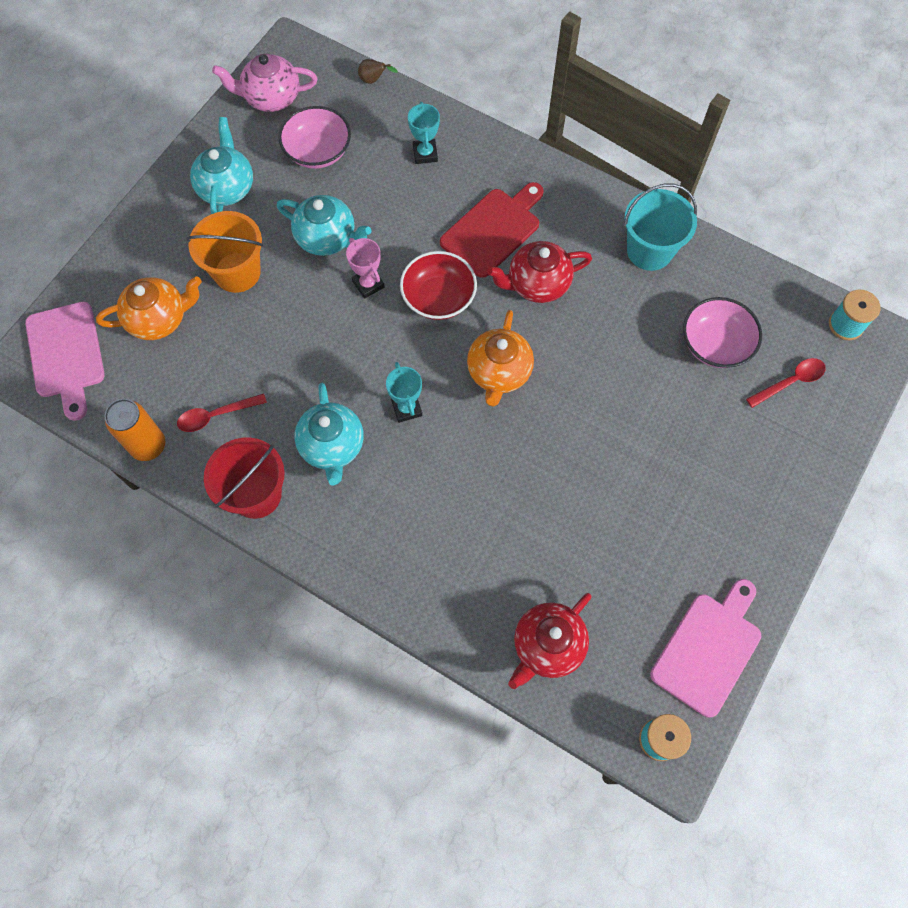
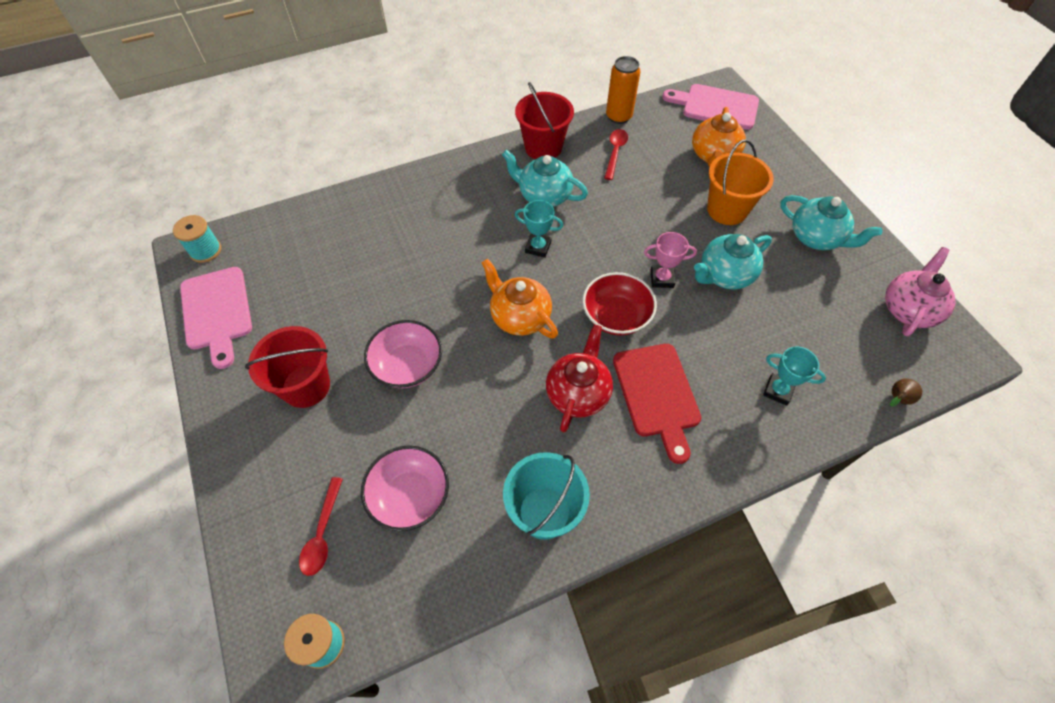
camera: 125 degrees right, 10 degrees down
(318, 151) = (824, 313): pink bowl -> pink bowl (407, 366)
(547, 645) = (314, 230): red teapot -> none
(704, 495) = (306, 386): none -> red bucket

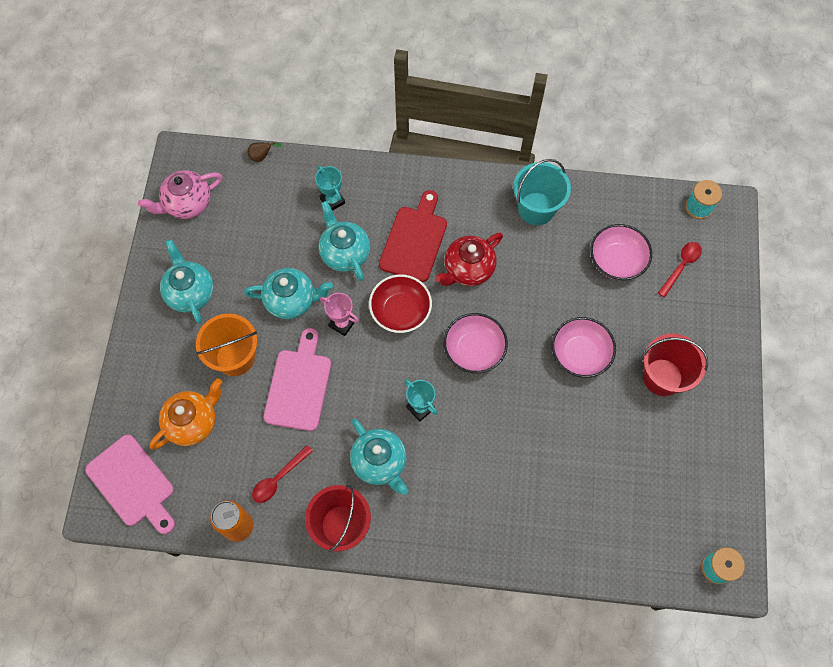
camera: 150 degrees left, 10 degrees up
(216, 312) = (718, 487): pink cutting board -> pink cutting board (299, 385)
(519, 317) = (474, 350): orange teapot -> pink bowl
(716, 343) = (345, 253): none -> turquoise teapot

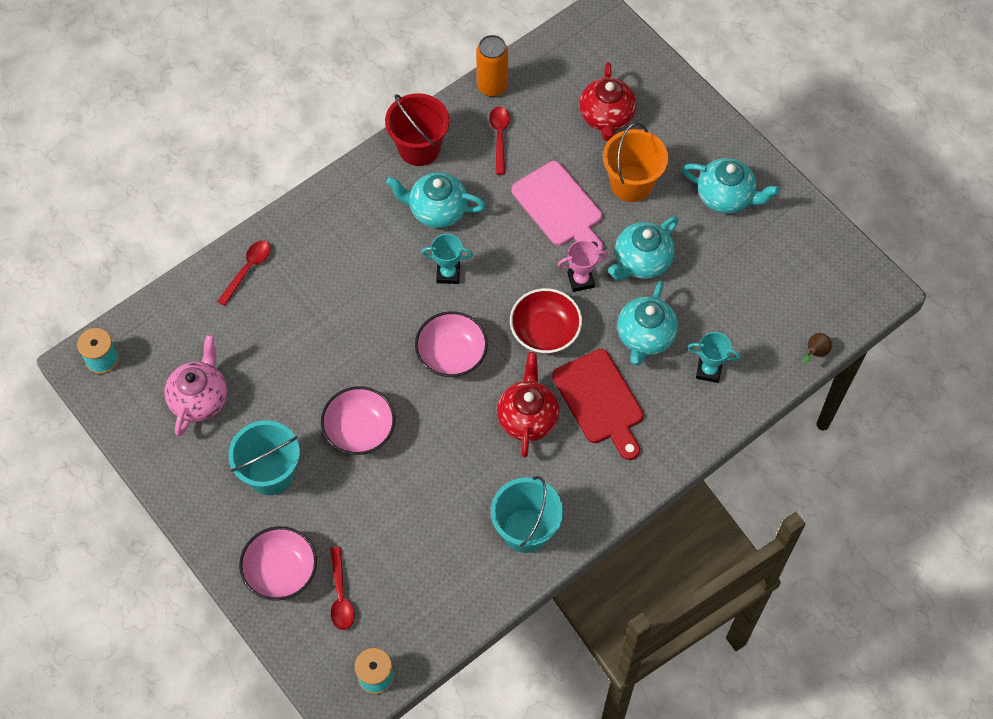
camera: 135 degrees right, 5 degrees down
(133, 484) = (597, 48): pink cutting board -> none
(187, 204) = (820, 258): pink teapot -> pink teapot (200, 399)
(193, 422) = (606, 117): orange teapot -> red teapot
(345, 253) = (645, 336): turquoise teapot -> turquoise teapot turned 90 degrees clockwise
(554, 542) = (248, 270): none -> red spoon
(616, 261) = (405, 546): pink bowl -> pink bowl (281, 571)
(662, 377) = (270, 473): red bucket -> turquoise bucket

